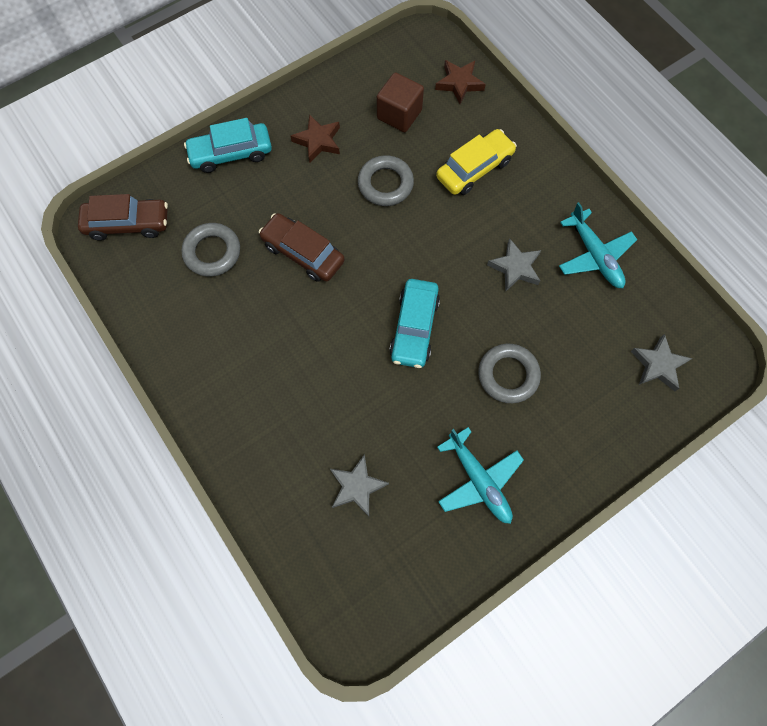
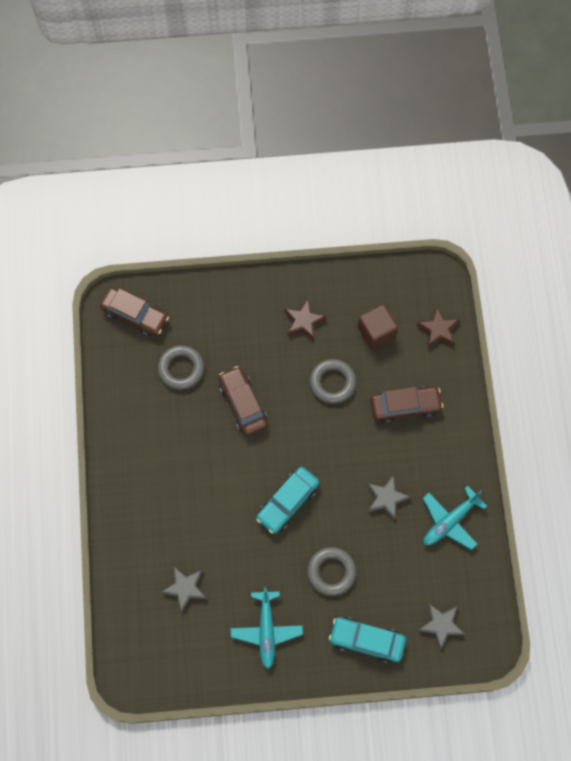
camera: 30 degrees right, 0 degrees up
(231, 153) = (235, 298): turquoise car -> turquoise car (367, 640)
(474, 169) = (405, 406): yellow car -> brown car
(594, 255) = (450, 521): turquoise plane -> turquoise plane turned 45 degrees clockwise

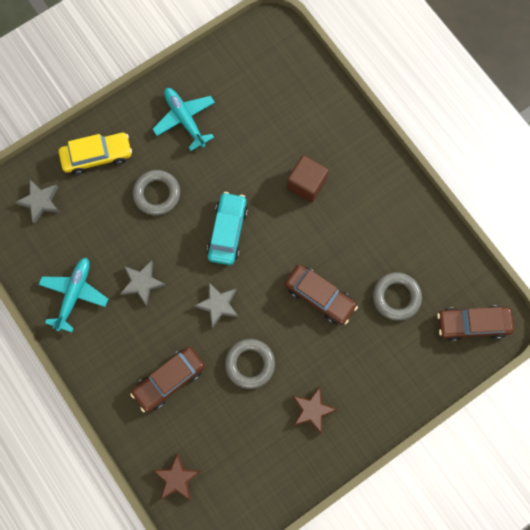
camera: 150 degrees right, 5 degrees up
(185, 588) = (271, 115): grey star -> grey star (218, 305)
(367, 640) = (97, 156): turquoise car -> yellow car
(376, 332) = (236, 440): brown cube -> brown cube (306, 184)

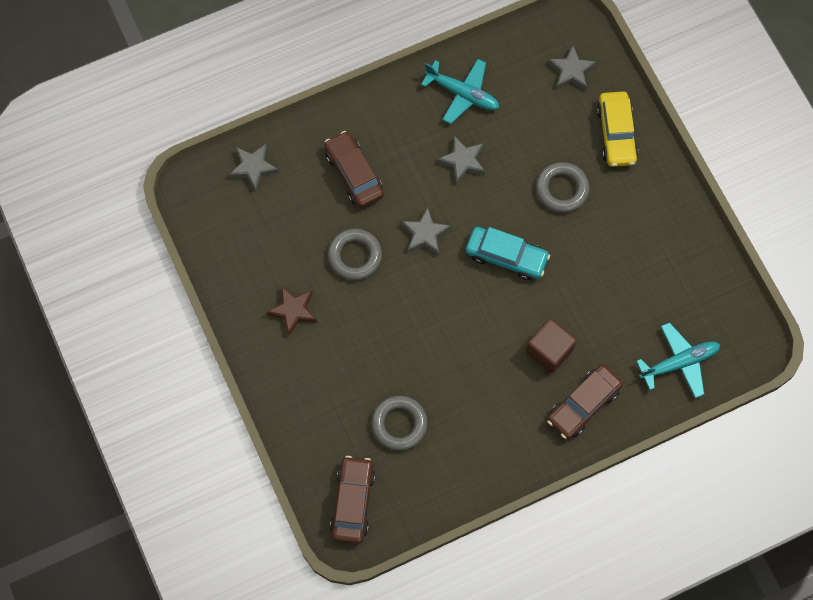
camera: 100 degrees right, 5 degrees down
(177, 478) = (253, 168): brown star -> grey star
(185, 119) = (647, 231): turquoise plane -> turquoise plane (679, 362)
(319, 296) = (415, 341): brown car -> brown car (583, 404)

